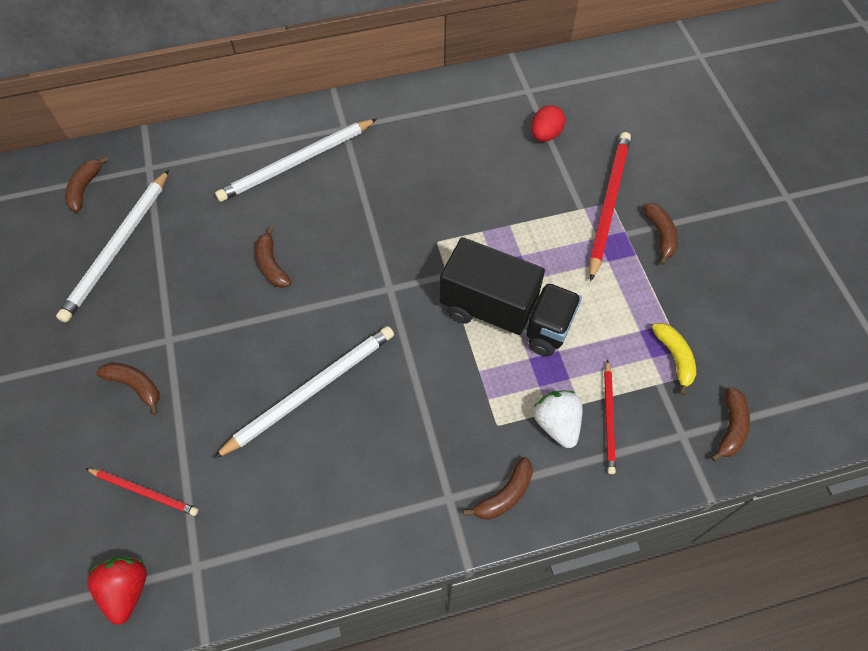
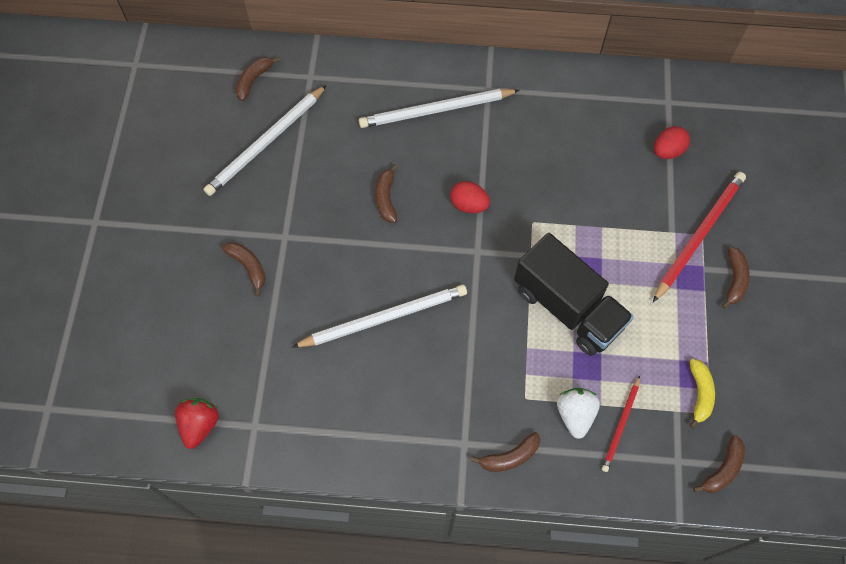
camera: 20 degrees right, 5 degrees up
(144, 492) = (232, 355): red pencil -> none
(364, 245) = (469, 205): none -> red egg

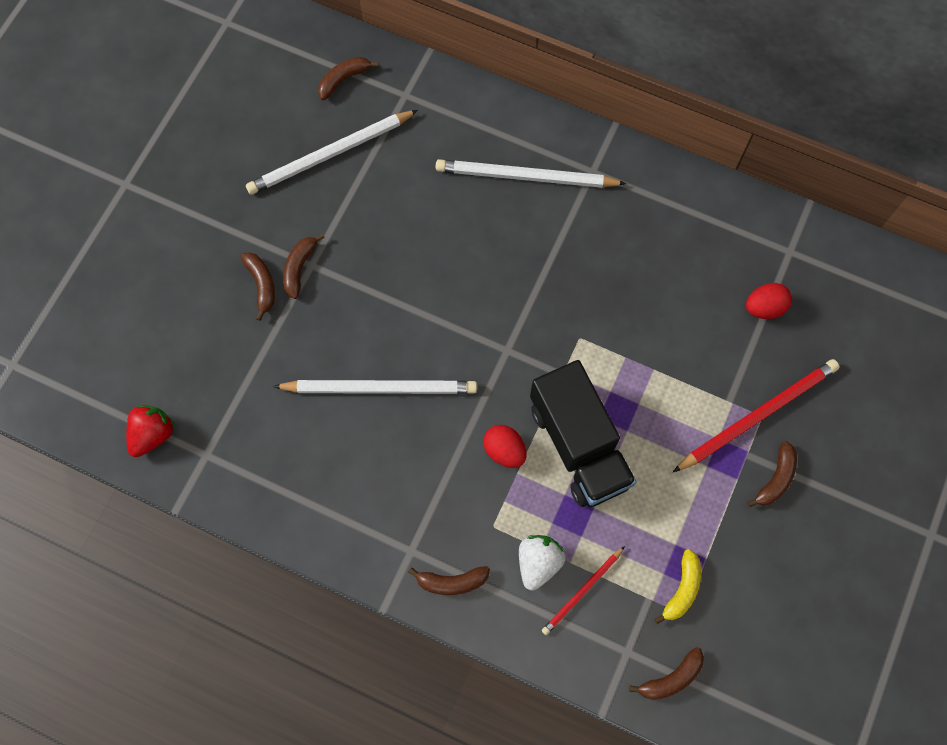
camera: 20 degrees right, 5 degrees up
(386, 198) = (433, 258): brown banana -> brown banana (299, 268)
(469, 205) = (518, 295): red egg -> red egg (504, 451)

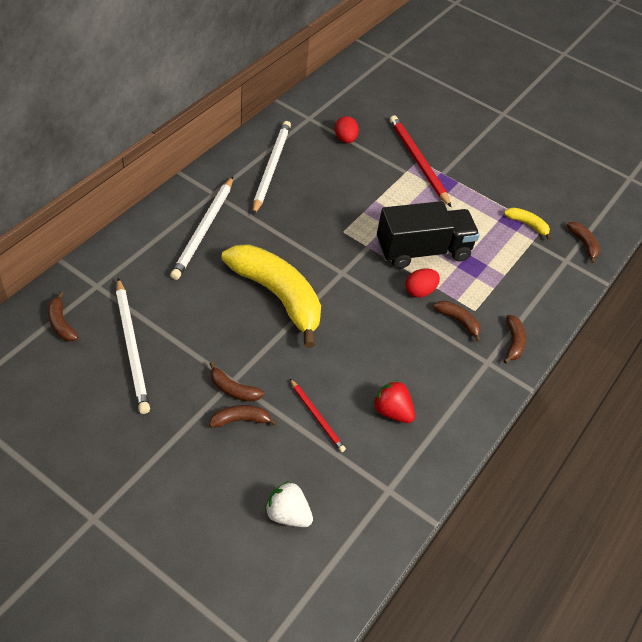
camera: 85 degrees left, 20 degrees down
(153, 434) = (362, 530): red strawberry -> red strawberry (392, 411)
(380, 388) = (355, 355): white pencil -> white pencil (271, 168)
(445, 283) = (277, 296): none -> yellow banana
(538, 563) = (503, 291): white strawberry -> white strawberry (288, 514)
(582, 592) = (525, 273): red pencil -> red pencil (317, 417)
(775, 479) = (461, 165): brown banana -> brown banana (458, 321)

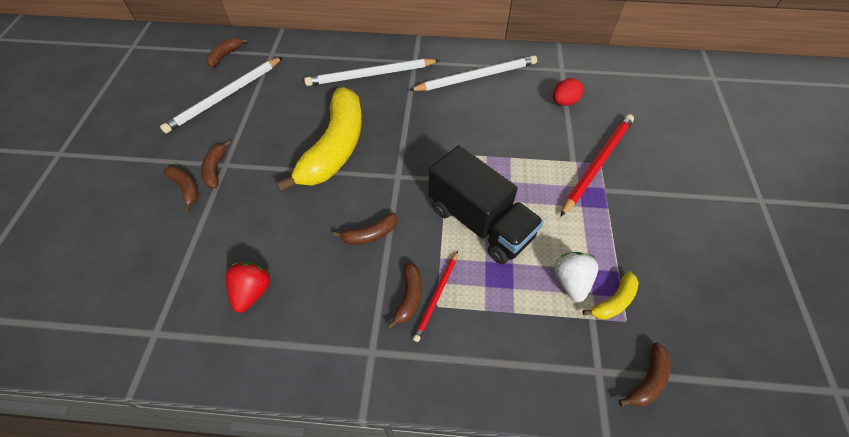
camera: 65 degrees right, 5 degrees up
(288, 514) = (99, 266): white strawberry -> white strawberry (571, 282)
(317, 417) = (215, 237): red pencil -> red pencil (436, 296)
(420, 291) = (423, 244): red egg -> none
(513, 342) = (418, 366): brown banana -> brown banana (370, 234)
(527, 225) = (613, 301): yellow banana -> yellow banana turned 45 degrees clockwise

